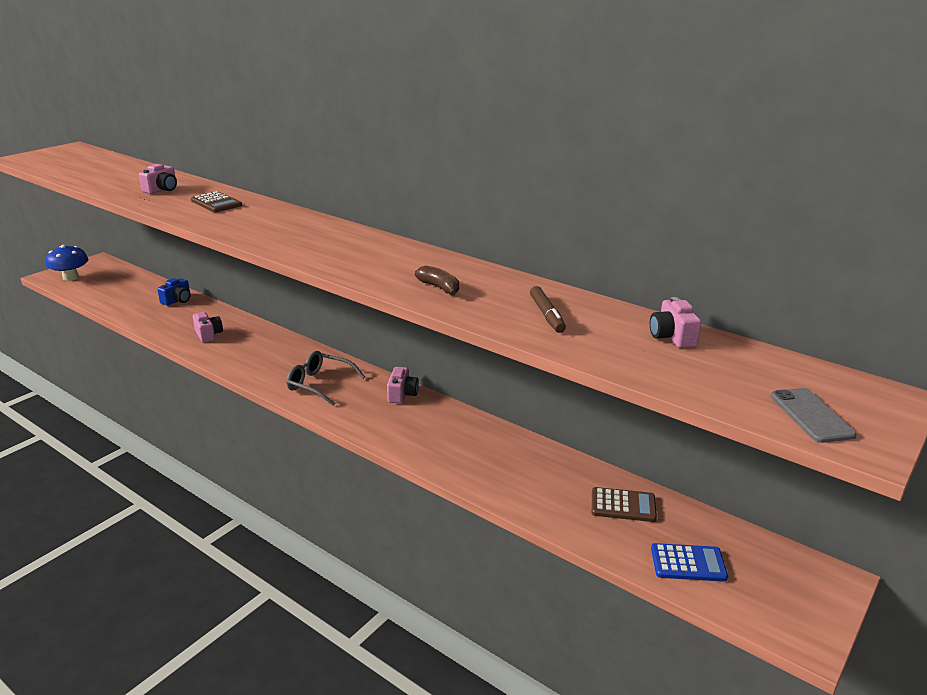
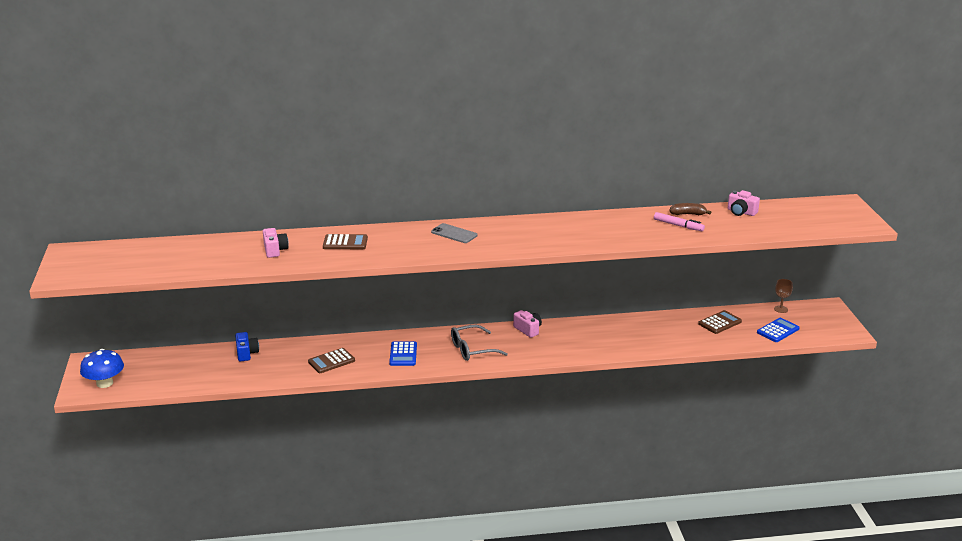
camera: 45 degrees left, 0 degrees up
(208, 335) = (331, 361): pink camera -> brown calculator
(263, 358) = (403, 354): none -> blue calculator
(439, 288) = (605, 234): brown banana -> brown banana (688, 214)
(546, 315) = (678, 225): brown marker -> pink marker
(745, 538) = (780, 309): none -> brown goblet
(811, 415) = (838, 222): grey phone -> grey phone (454, 234)

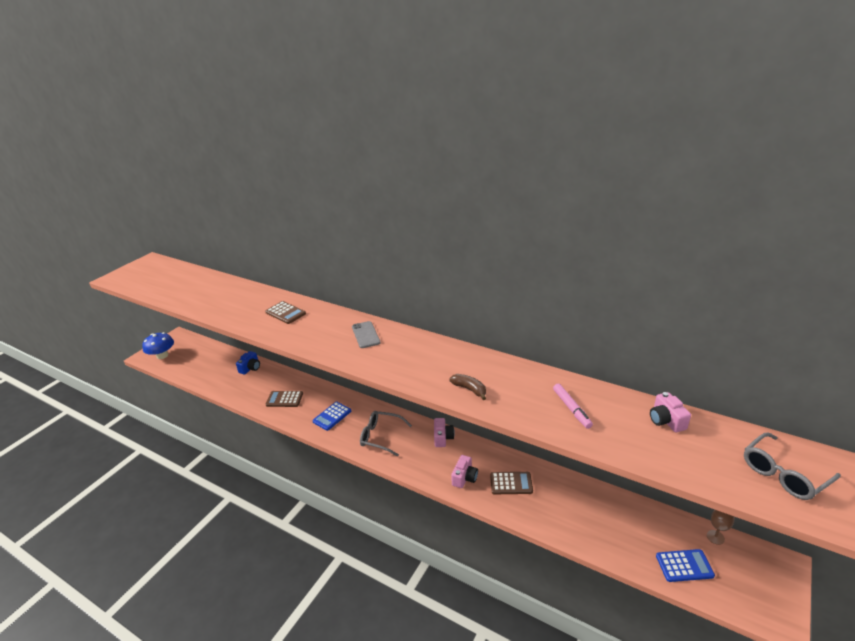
camera: 40 degrees right, 5 degrees up
(275, 250) = (238, 302): pink camera -> pink camera (464, 478)
(688, 214) = (600, 398): brown banana -> brown banana (469, 389)
(720, 323) = (626, 520): brown calculator -> brown calculator (511, 483)
(828, 215) = (784, 474): none -> grey glasses

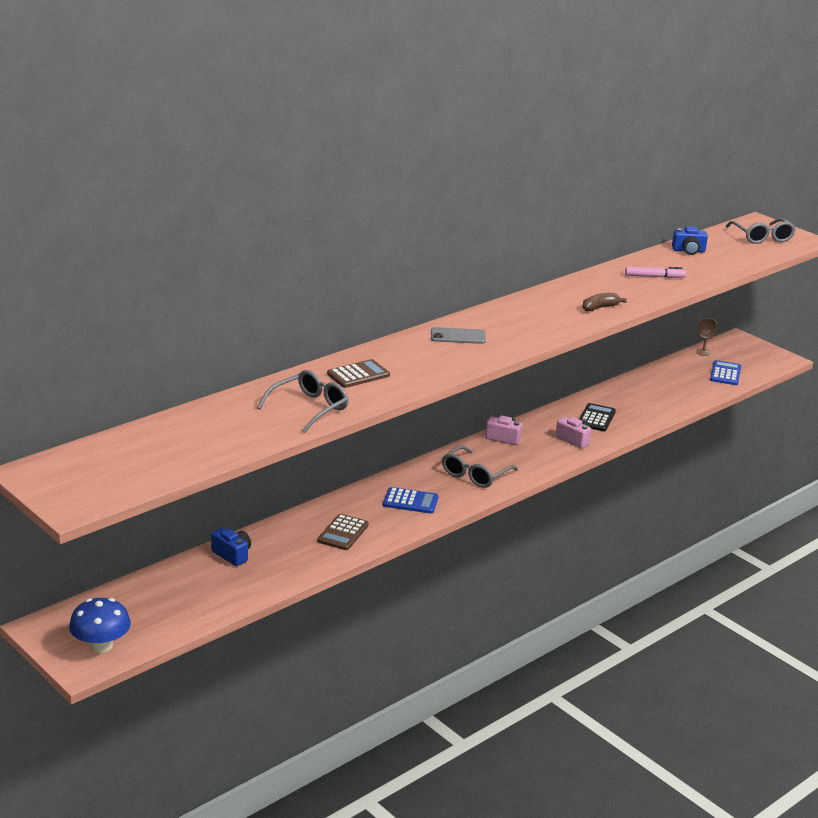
camera: 75 degrees left, 5 degrees down
(233, 308) = (309, 408): none -> grey glasses
(332, 416) = (410, 501): blue calculator -> blue calculator turned 45 degrees counterclockwise
(511, 483) = (596, 418): brown calculator -> black calculator
(666, 420) = (688, 251): pink camera -> blue camera

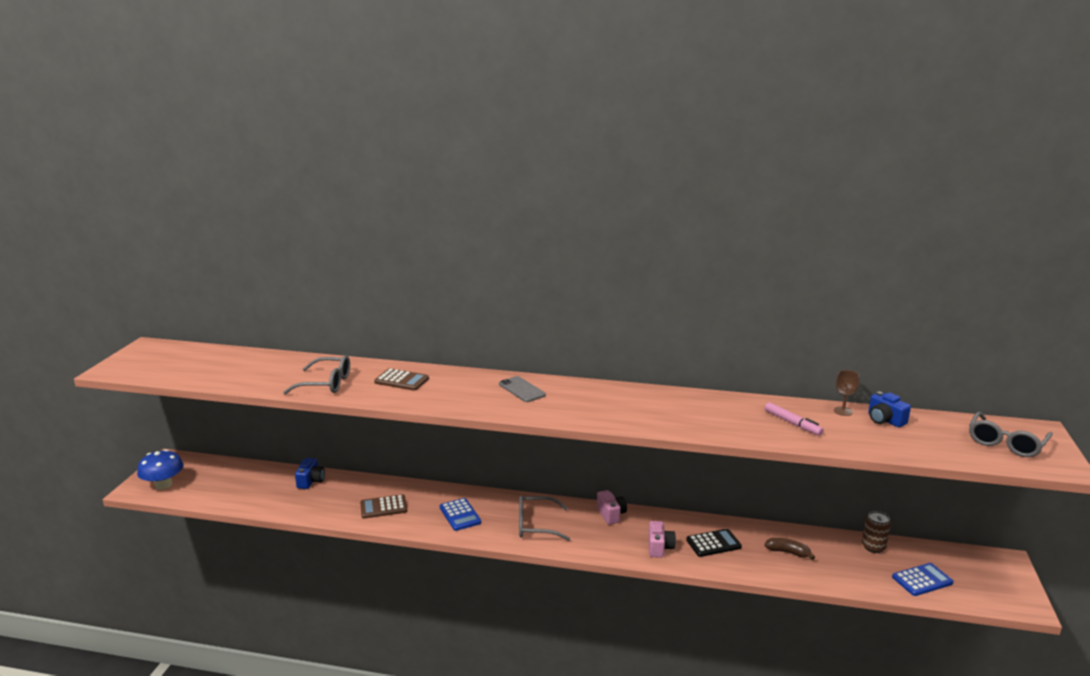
camera: 55 degrees right, 5 degrees down
(600, 307) = (678, 422): brown banana -> brown banana (788, 552)
(672, 368) = (873, 547): none -> brown can
(703, 352) = (937, 551): brown goblet -> brown goblet (843, 411)

